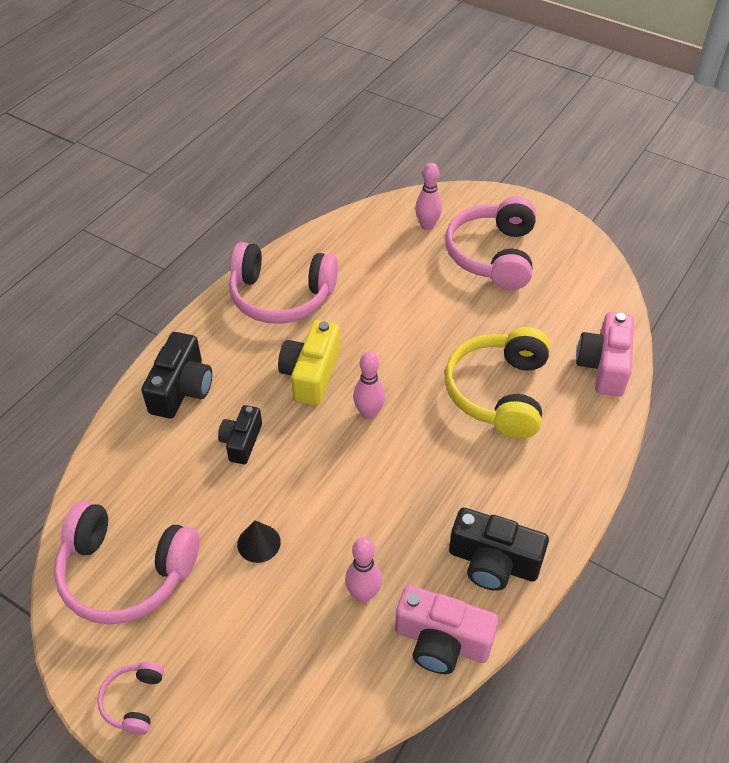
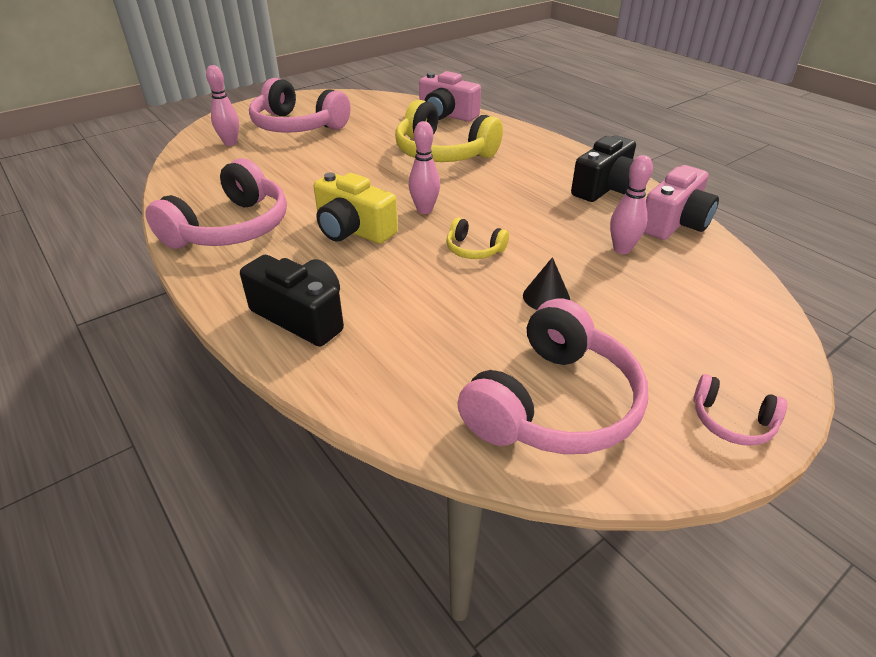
camera: 70 degrees left, 10 degrees down
(241, 442) = (410, 286): black camera -> none
(314, 471) = (474, 249): none -> yellow headphones

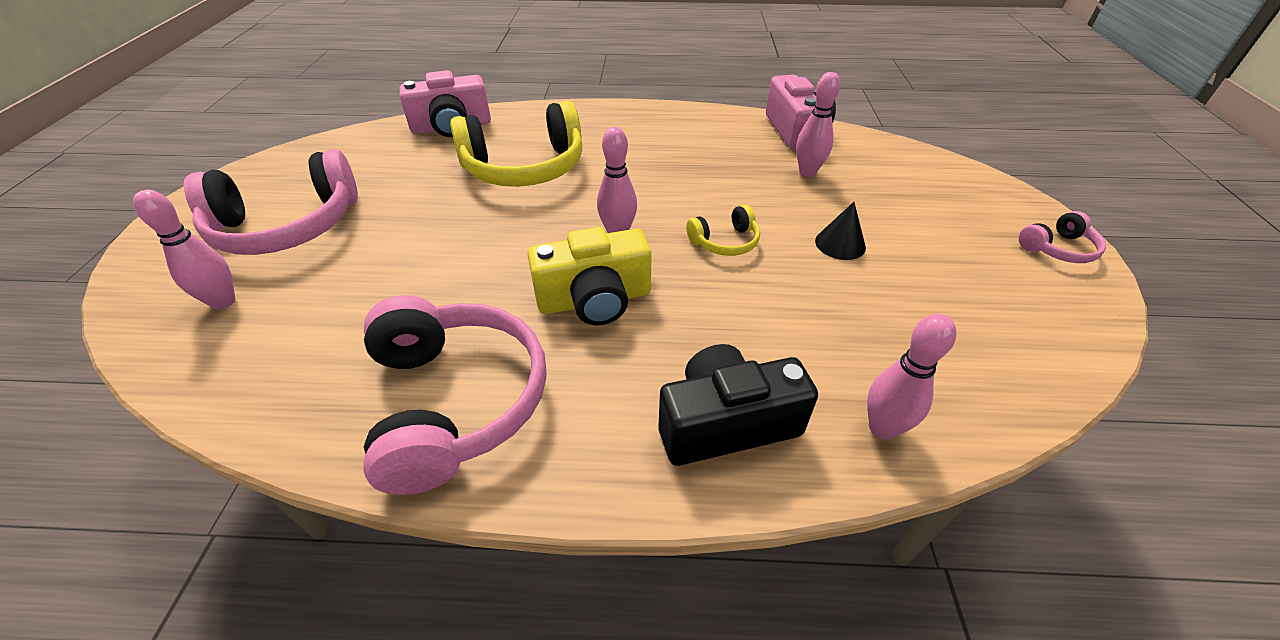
camera: 50 degrees left, 5 degrees up
(363, 380) = (882, 428): none -> pink bowling pin
(553, 403) = (991, 321): pink headphones -> none
(605, 188) = (708, 128): black camera -> none

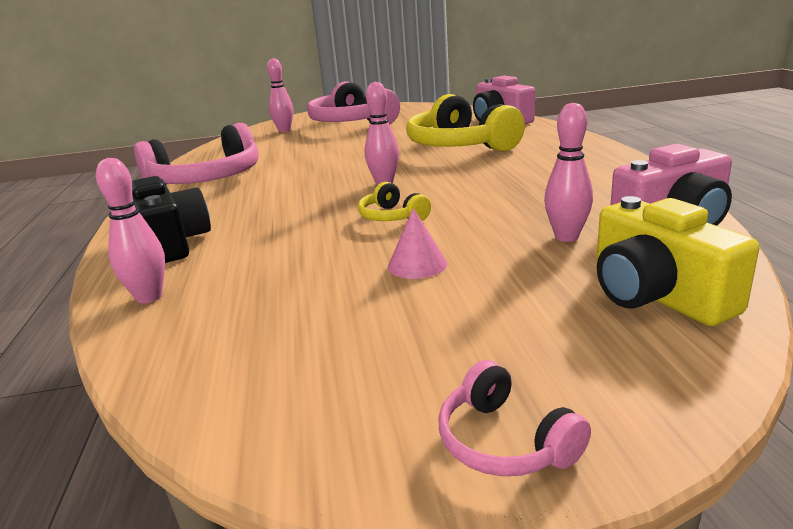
camera: 80 degrees right, 20 degrees down
(594, 299) = (300, 191): yellow camera -> yellow camera (656, 295)
(840, 244) = (417, 265): black cone -> pink cone

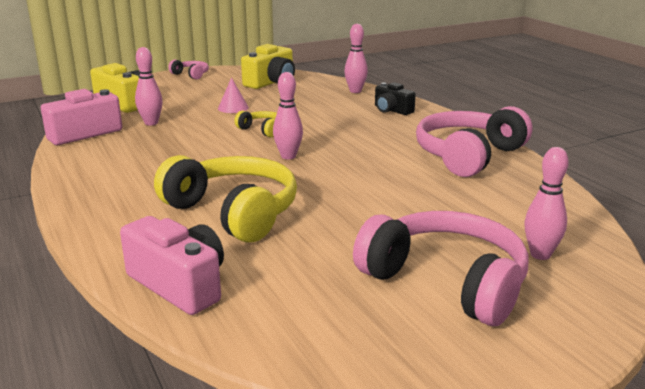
camera: 160 degrees right, 0 degrees up
(172, 243) = (392, 110): black camera -> black camera, size x0.65
(282, 354) = (271, 82): none -> yellow camera

